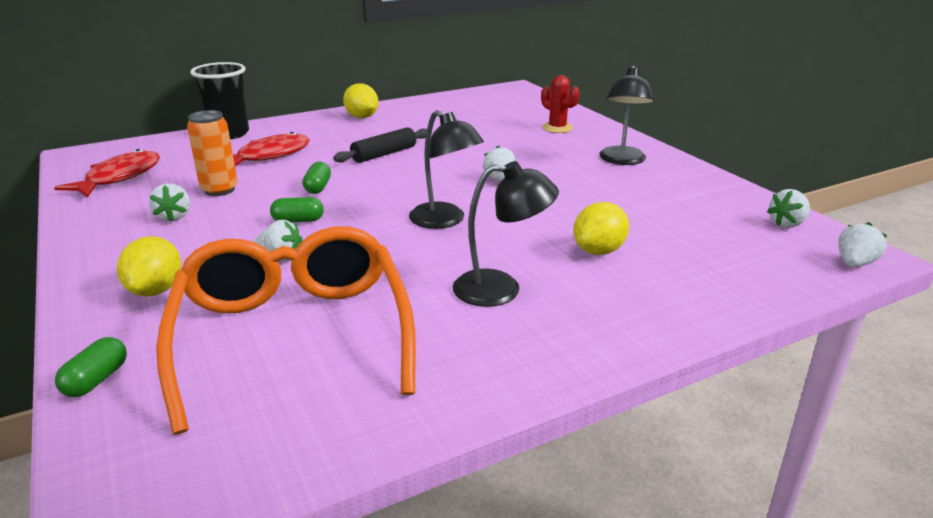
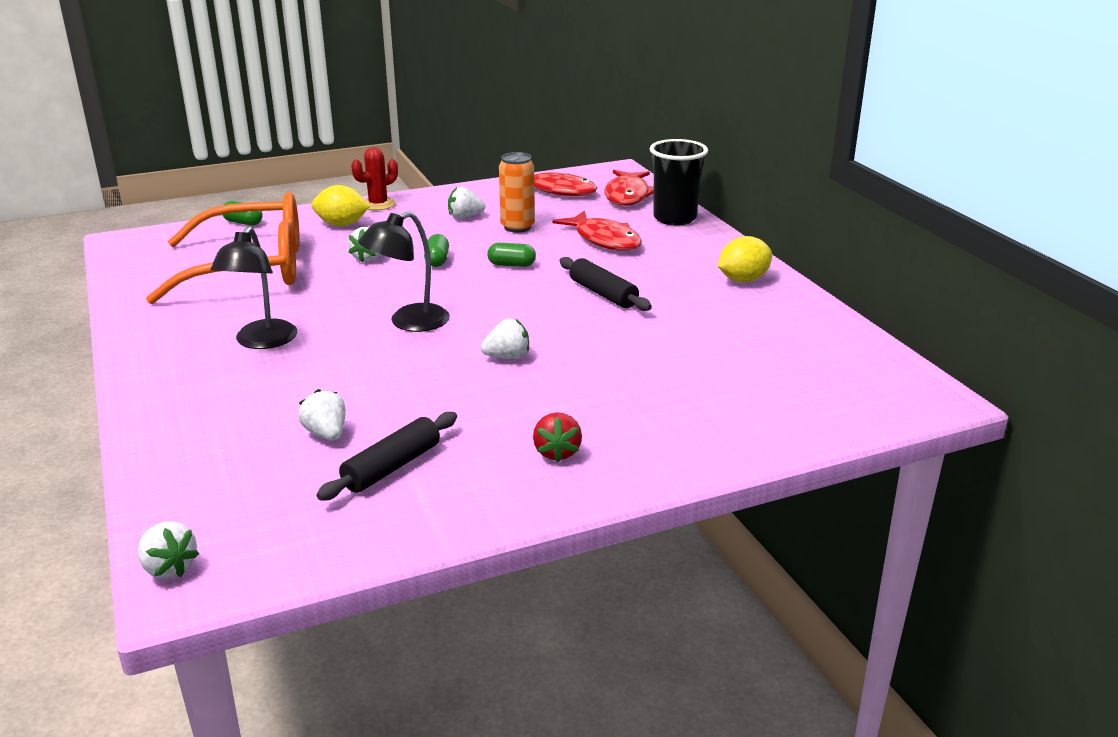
camera: 95 degrees right, 0 degrees up
(158, 149) = (627, 195): none -> red fish
(557, 128) = (706, 416): red cactus -> red cactus (378, 204)
(599, 251) = (301, 396): yellow lemon -> none
(622, 160) = (557, 452): black lamp -> red strawberry
(674, 205) = (392, 467): none -> black rolling pin
(787, 224) = (296, 547): white strawberry -> white strawberry (326, 434)

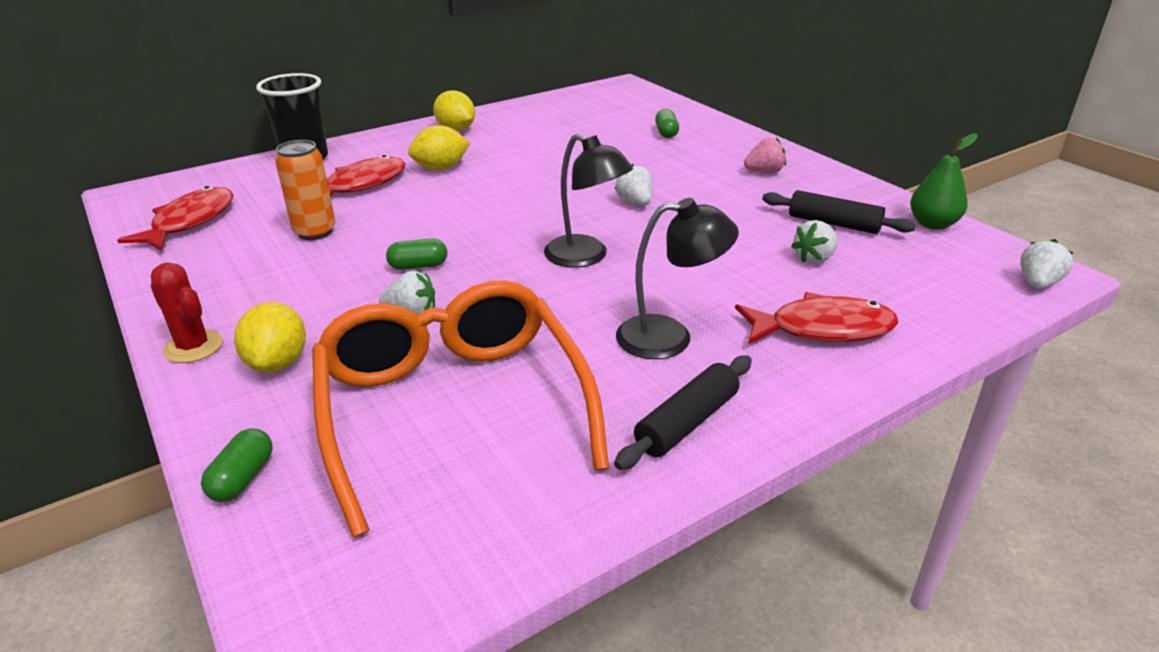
camera: 100 degrees left, 5 degrees up
(346, 542) = (933, 224): none -> green pear
(465, 217) = (271, 269): white strawberry -> none
(511, 265) = (429, 223): green capsule -> green capsule (666, 133)
(557, 452) = (764, 172): red strawberry -> pink strawberry
(603, 294) = (494, 176): black rolling pin -> black rolling pin (687, 422)
(627, 195) = (226, 183): red fish -> red fish (822, 329)
(632, 271) = (441, 168): none -> yellow lemon

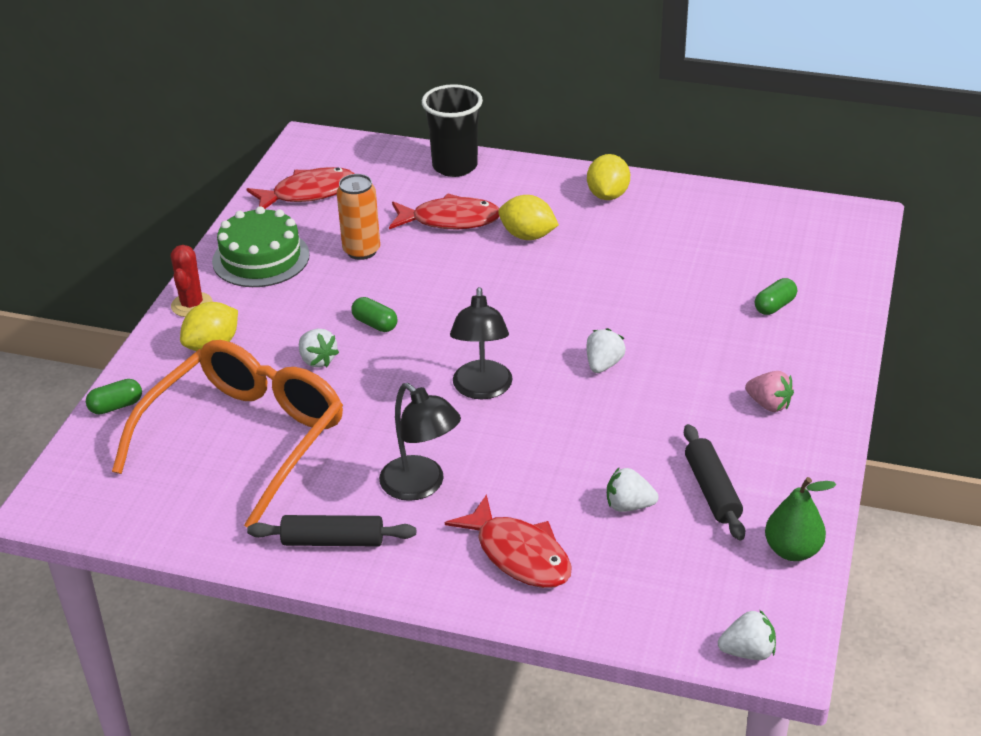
camera: 50 degrees right, 5 degrees up
(216, 280) = (261, 258): none -> green cake

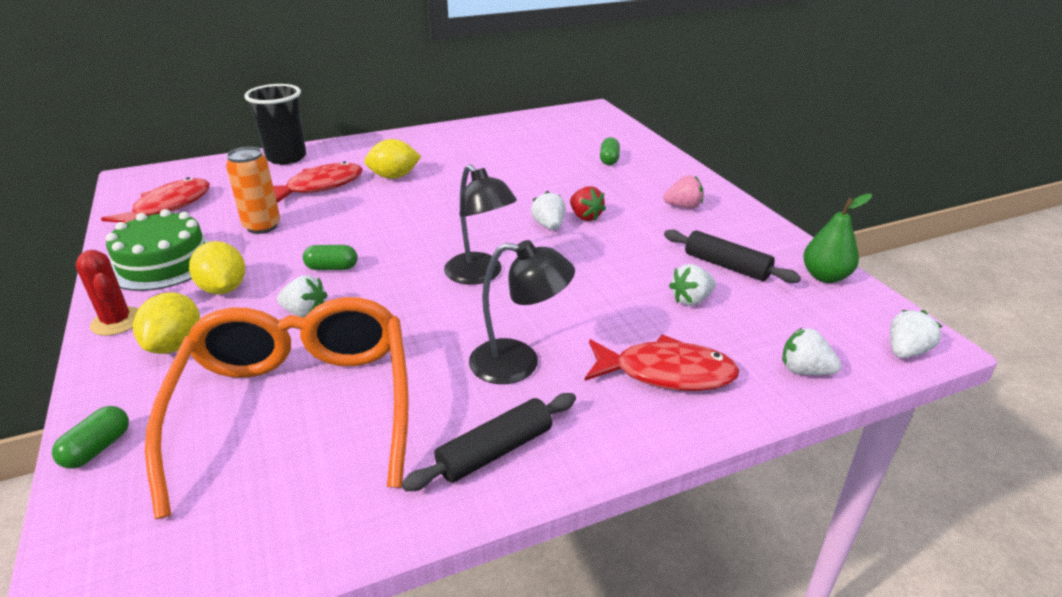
camera: 40 degrees left, 5 degrees down
(607, 195) = (424, 141): yellow lemon -> yellow lemon (224, 289)
(631, 615) = (804, 371): none -> white strawberry
(651, 370) = (585, 217): none -> red strawberry

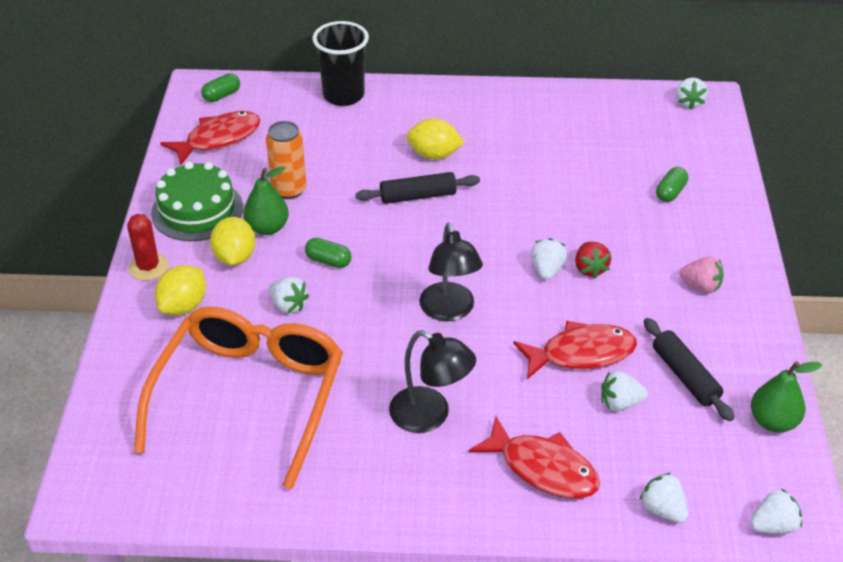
camera: 25 degrees right, 10 degrees up
(98, 448) = (112, 383): green capsule -> green capsule (222, 95)
(251, 258) = (267, 228): none -> green pear
(320, 186) = (359, 149): red fish -> red fish (581, 354)
(495, 451) = (370, 486): black rolling pin -> black rolling pin (418, 196)
(579, 113) = (689, 102): none -> white strawberry

